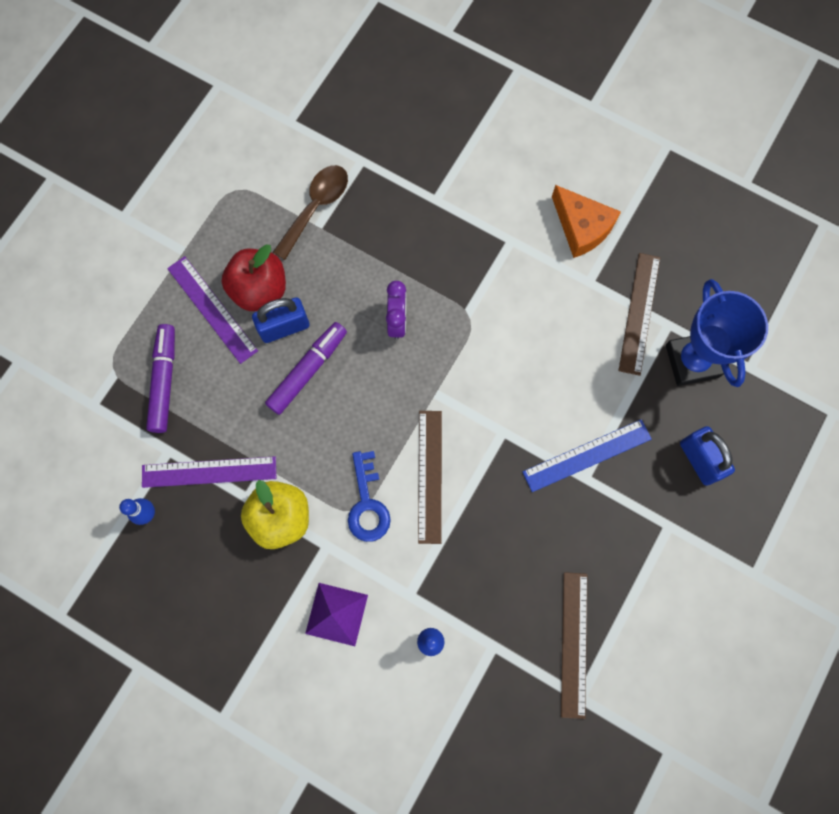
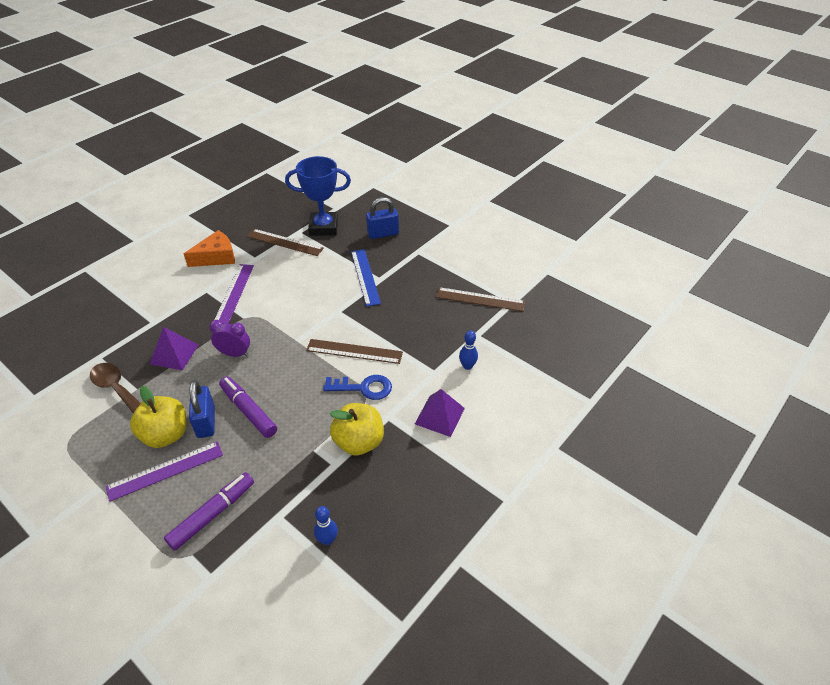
camera: 80 degrees left, 30 degrees down
(164, 381) = (212, 514): purple marker -> purple marker turned 120 degrees clockwise
(209, 472) = (306, 488): purple ruler -> purple ruler (234, 293)
(259, 289) = (166, 435): red apple -> yellow apple
(384, 247) = (174, 354): none -> purple pyramid

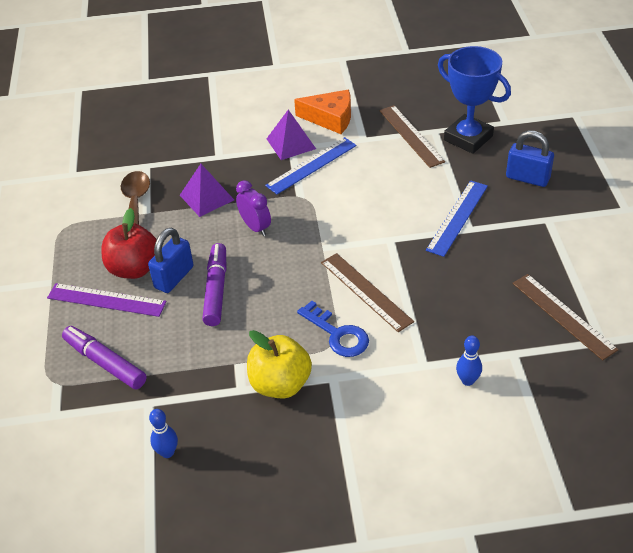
camera: 45 degrees right, 0 degrees up
(166, 435) = (134, 268): yellow apple -> red apple
(212, 514) = (105, 363): purple marker -> purple marker turned 135 degrees counterclockwise
(234, 293) = (311, 165): purple ruler -> blue ruler
(439, 416) = (383, 412): purple pyramid -> purple pyramid (291, 143)

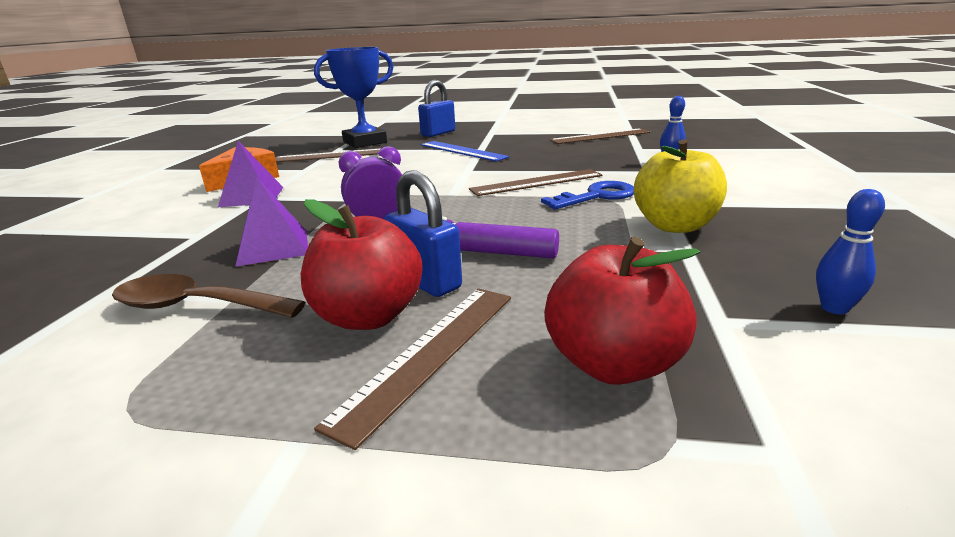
camera: 75 degrees left, 20 degrees down
(105, 363) = (613, 364): purple marker -> red apple
(106, 300) = (430, 353): purple ruler -> brown ruler
(311, 165) = (308, 190): blue ruler -> none

